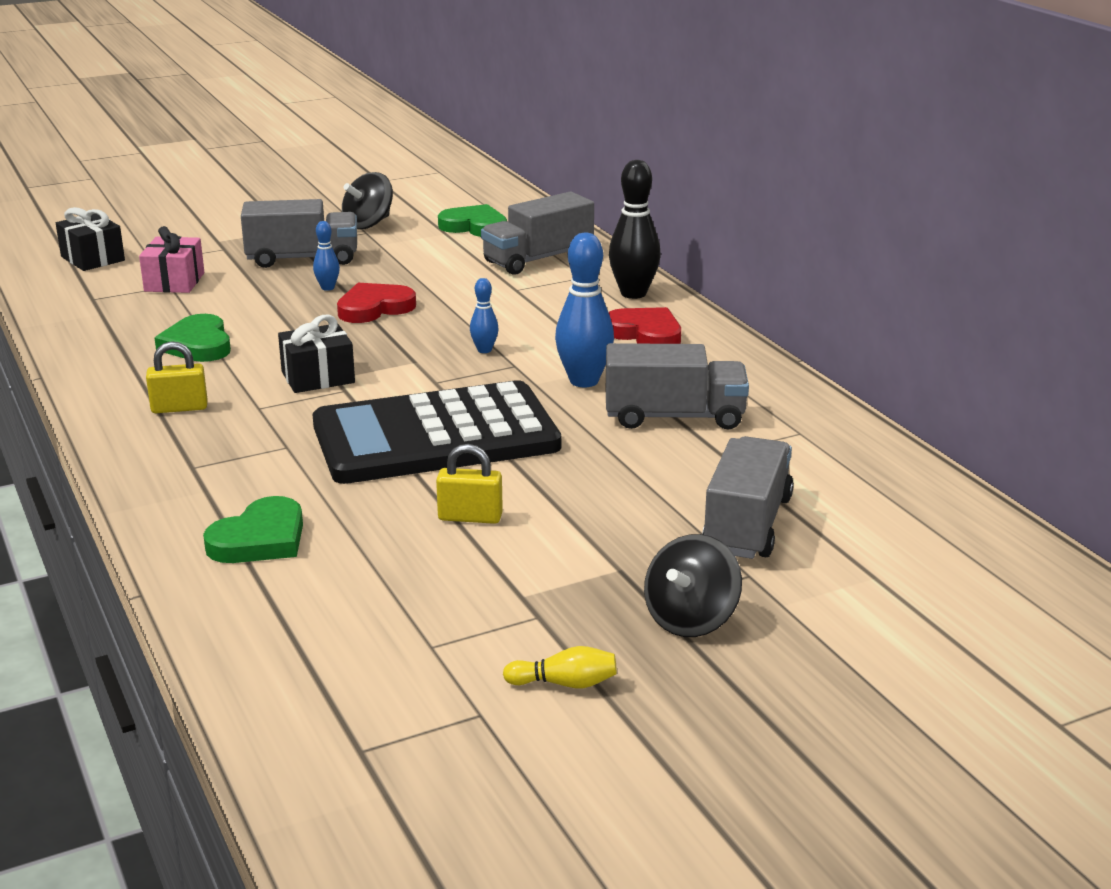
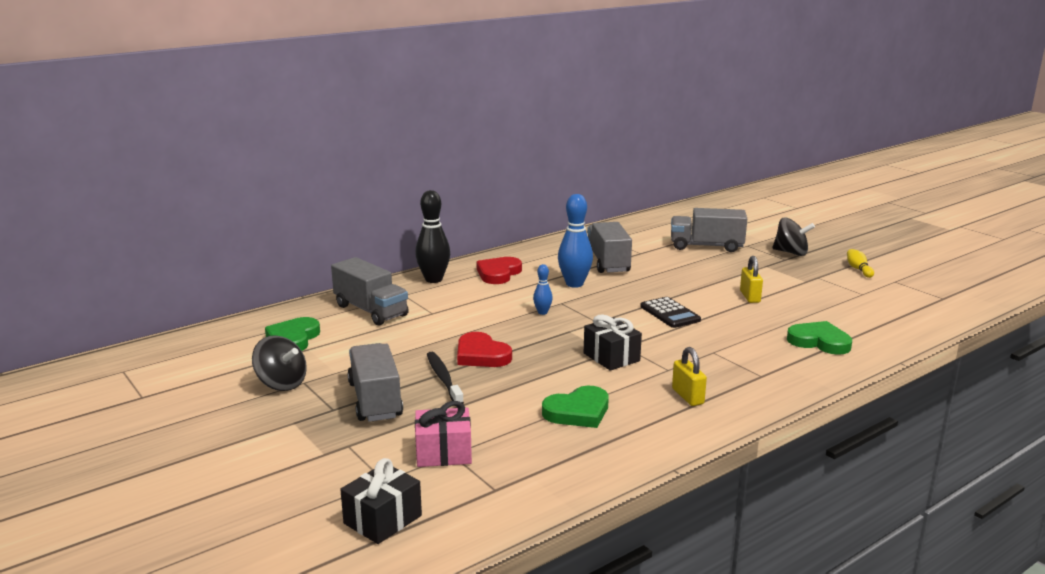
camera: 100 degrees left, 5 degrees down
(327, 288) = (443, 378): blue bowling pin -> black toothbrush
(435, 436) = (670, 313): black calculator -> black calculator, size x0.43

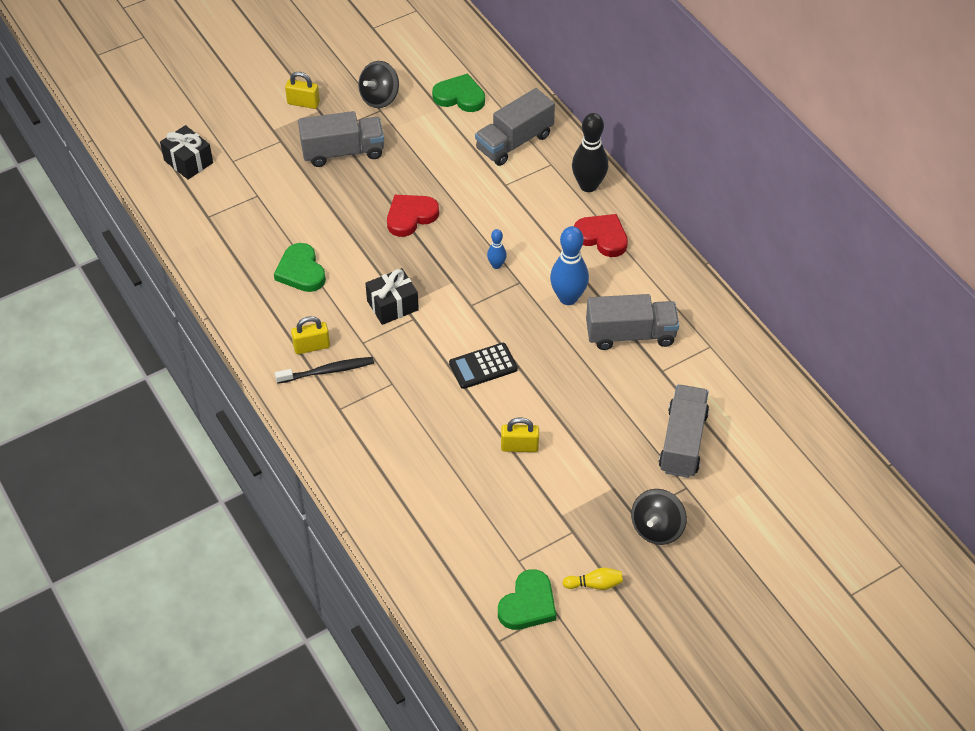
camera: 95 degrees right, 30 degrees up
(276, 434) = (303, 103): none -> yellow padlock
(443, 378) = (371, 191): black toothbrush -> black toothbrush (327, 371)
(443, 453) = (259, 191): pink gift -> none
(819, 342) = (400, 476): green heart -> green heart (528, 604)

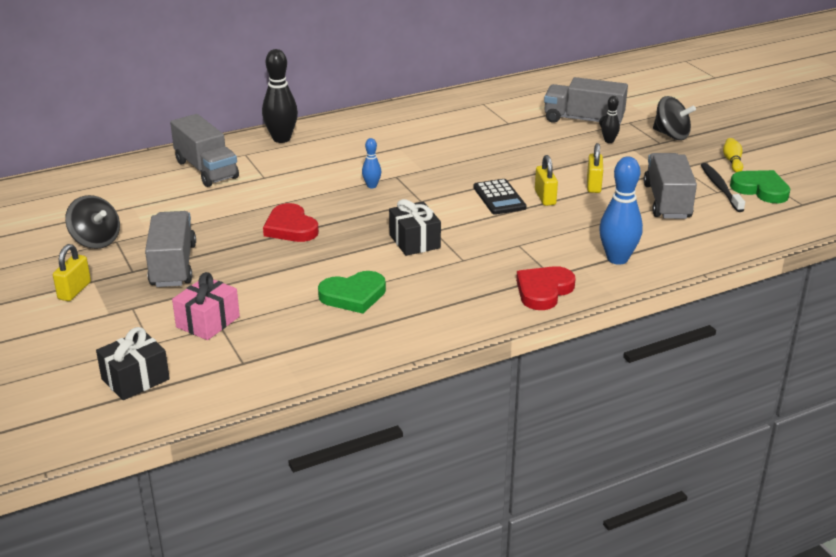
camera: 85 degrees left, 20 degrees down
(261, 187) = (208, 322): none -> pink gift
(311, 346) = (466, 290): yellow padlock -> yellow padlock (545, 197)
(327, 371) = (501, 281): black toothbrush -> black toothbrush (720, 188)
(460, 96) = (122, 195): green heart -> none
(568, 298) = (420, 155): blue bowling pin -> blue bowling pin (617, 259)
(602, 237) = (349, 137): red heart -> red heart (543, 291)
(630, 334) = (467, 132): grey truck -> grey truck (667, 202)
(630, 465) = (609, 141): none -> black bowling pin

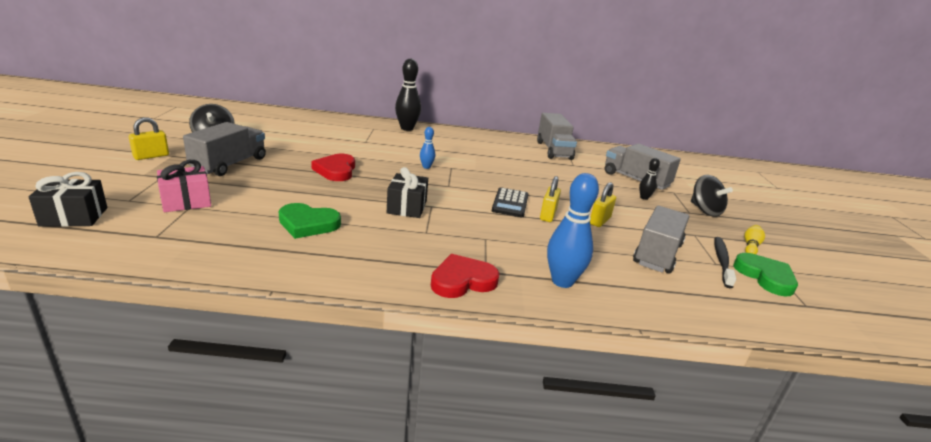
camera: 25 degrees right, 5 degrees down
(206, 169) = (338, 128): grey truck -> grey truck (554, 150)

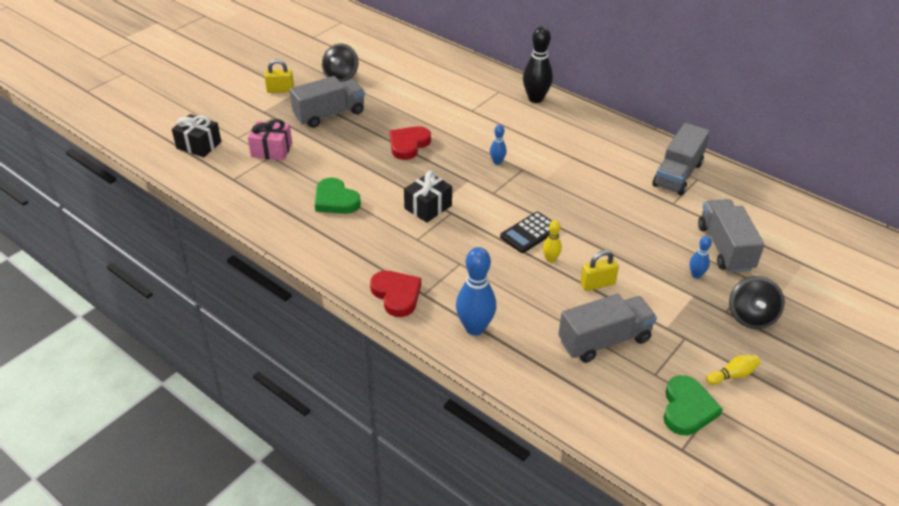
camera: 40 degrees right, 15 degrees up
(462, 280) = (396, 295): red heart -> red heart turned 45 degrees clockwise
(548, 215) = (550, 259): yellow padlock -> yellow bowling pin
(644, 198) = (696, 275): black bowling pin -> blue bowling pin
(722, 261) = (665, 375): black toothbrush -> none

